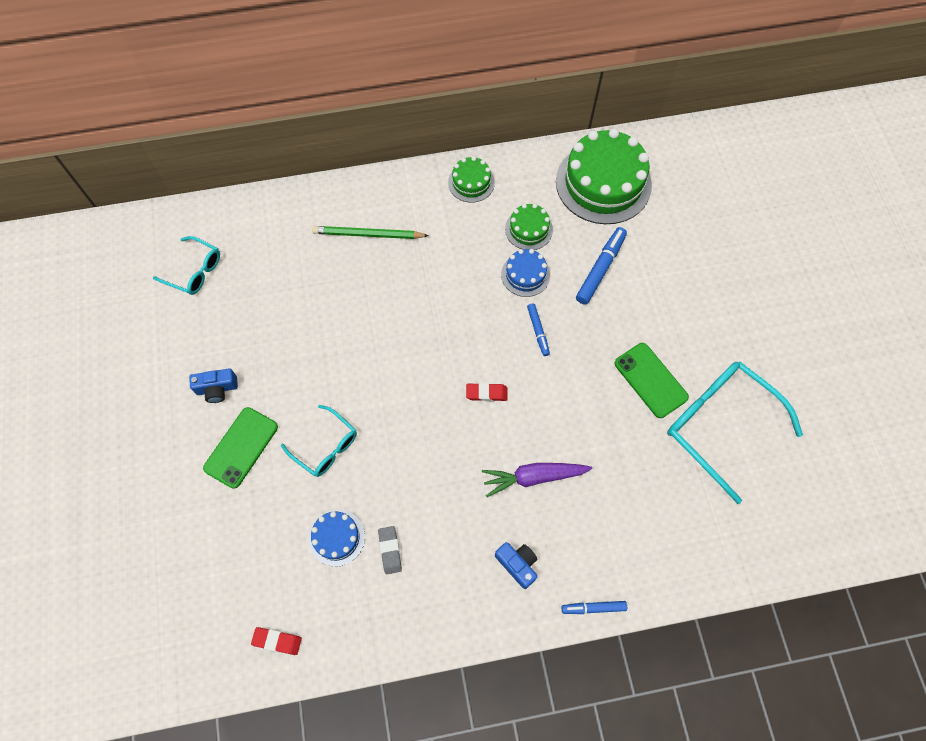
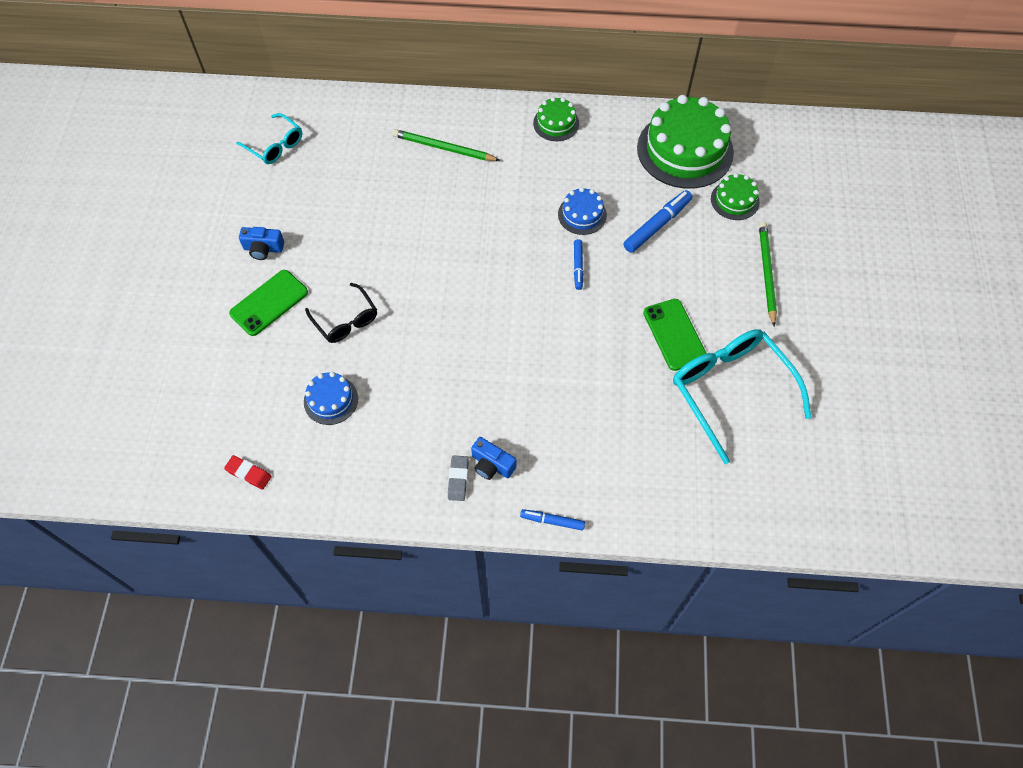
camera: 15 degrees right, 5 degrees down
(325, 446) = (346, 320): turquoise glasses -> black glasses
(390, 550) = (376, 423): grey eraser -> grey eraser (458, 479)
(486, 393) = (511, 309): red eraser -> none
(517, 564) = (492, 465): blue camera -> blue camera turned 150 degrees clockwise
(528, 229) = (598, 175): green cake -> green cake (735, 200)
(533, 477) = (532, 393): purple carrot -> none
(717, 294) = (766, 273): none -> green pencil

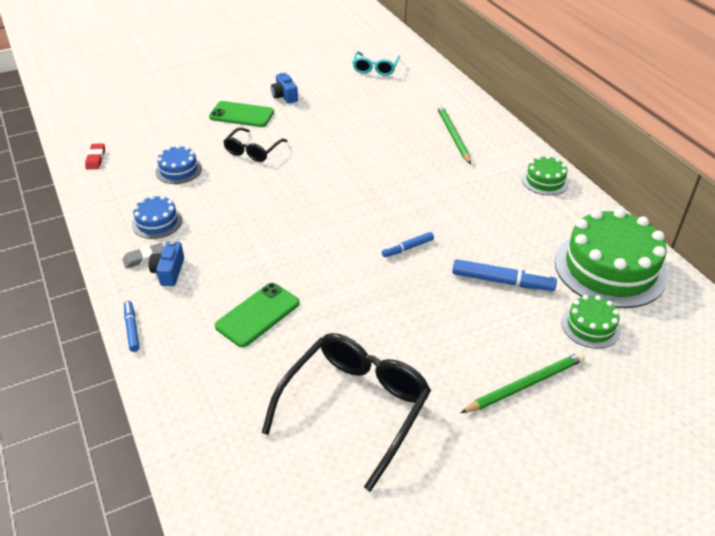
camera: 60 degrees right, 20 degrees down
(582, 214) = (465, 230): blue cake -> blue cake (157, 222)
(674, 334) = (388, 339): green phone -> green phone (258, 315)
(730, 390) = (355, 407): turquoise glasses -> black glasses

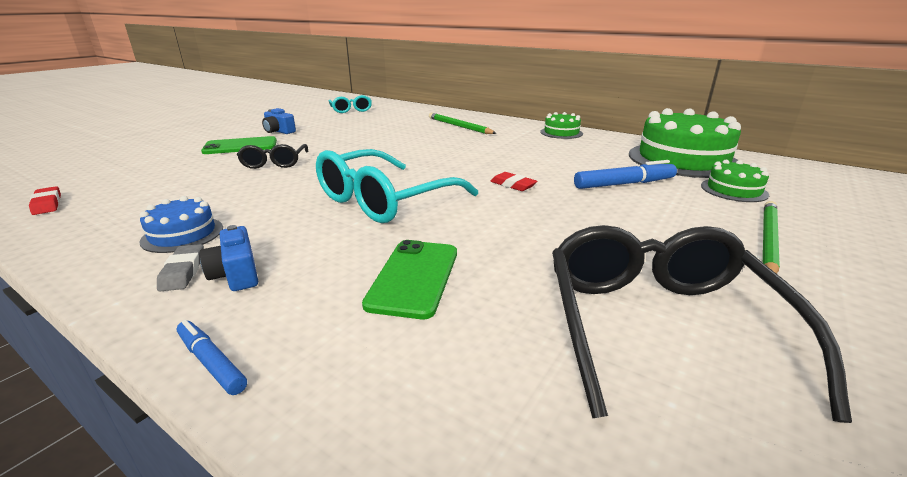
camera: 30 degrees left, 15 degrees down
(144, 258) = (183, 271): grey eraser -> grey eraser turned 45 degrees counterclockwise
(178, 170) = (187, 190): blue cake -> none
(297, 231) = (384, 200): none -> turquoise glasses
(407, 248) = (513, 185): blue marker -> red eraser

